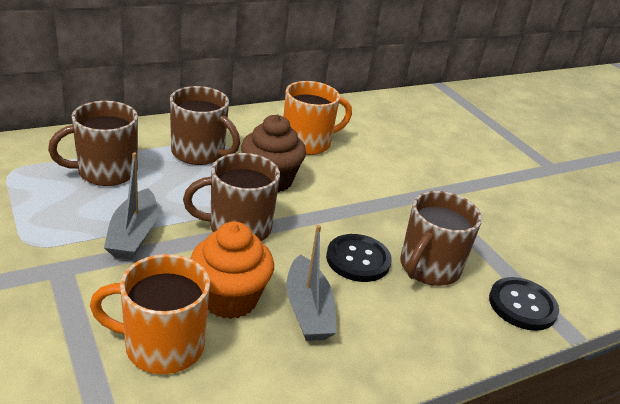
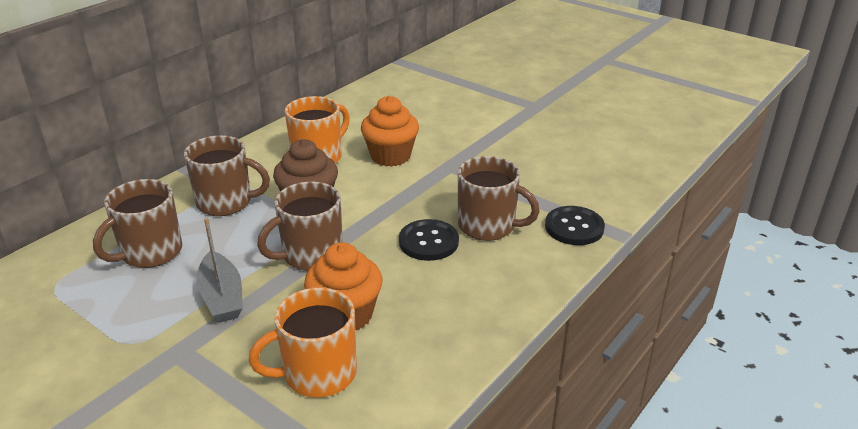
camera: 20 degrees left, 0 degrees up
(308, 310) = (415, 297): grey boat -> none
(375, 165) = (390, 156): none -> orange cupcake
(428, 268) = (488, 226): brown mug -> brown mug turned 75 degrees counterclockwise

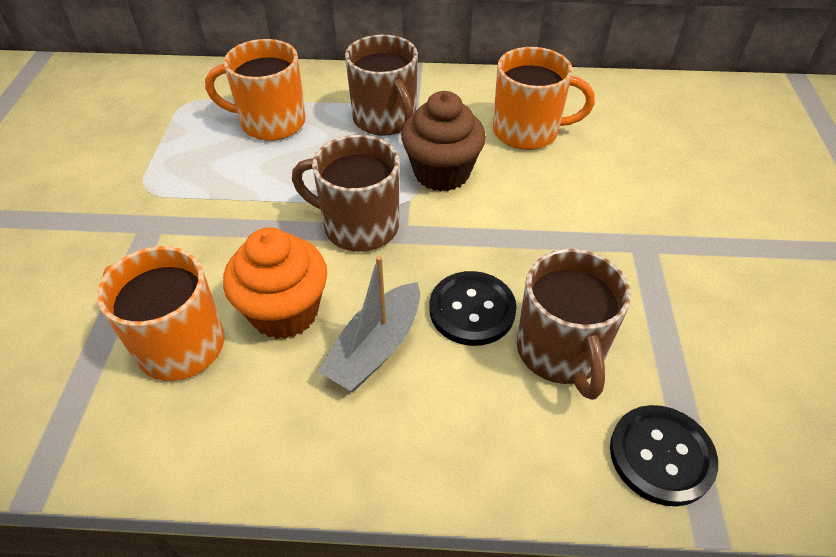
camera: 55 degrees right, 15 degrees up
(150, 252) = (271, 122): brown mug -> orange mug
(222, 297) = (245, 204): grey boat -> grey boat (375, 348)
(390, 156) = (598, 182): orange cupcake -> none

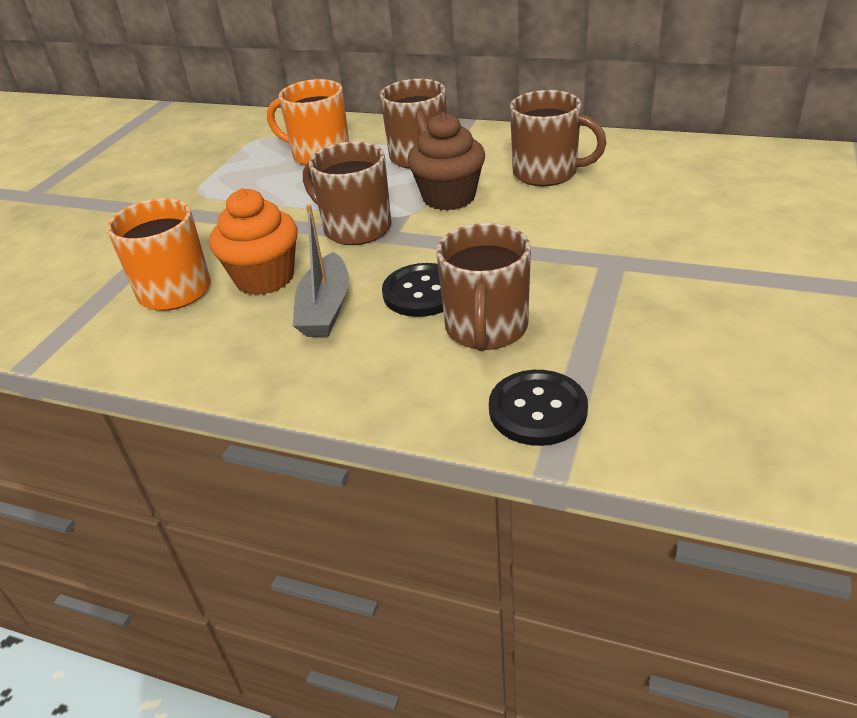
camera: 20 degrees right, 10 degrees down
(375, 348) = (325, 308): grey boat -> grey boat turned 45 degrees counterclockwise
(527, 131) = (546, 173): orange mug -> brown mug

